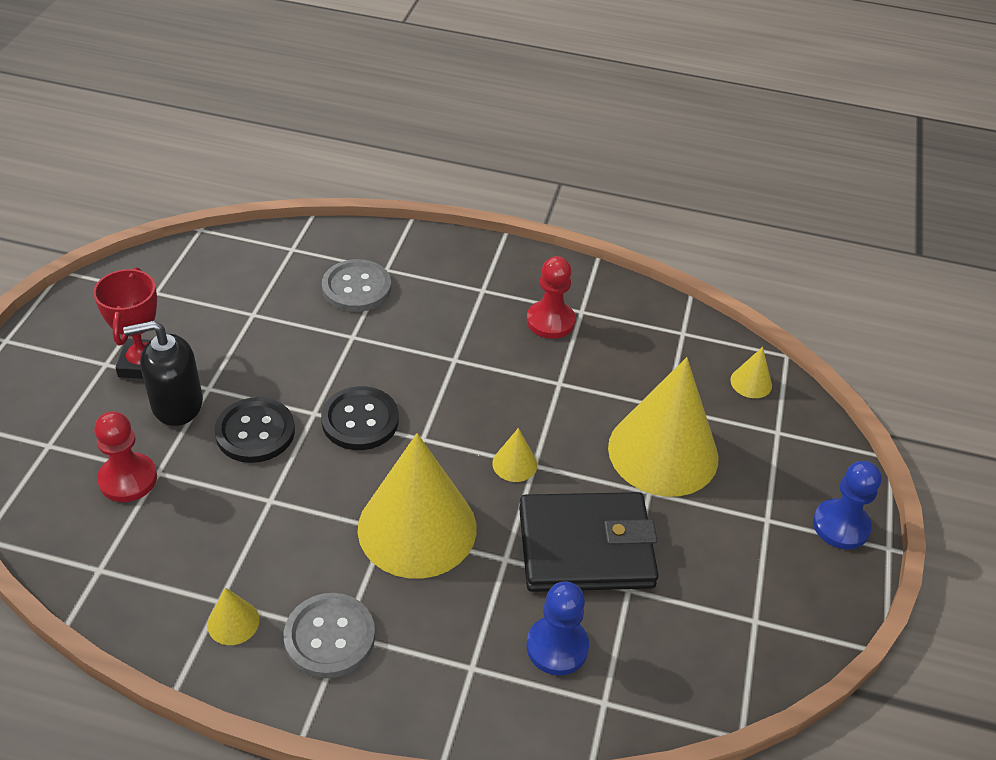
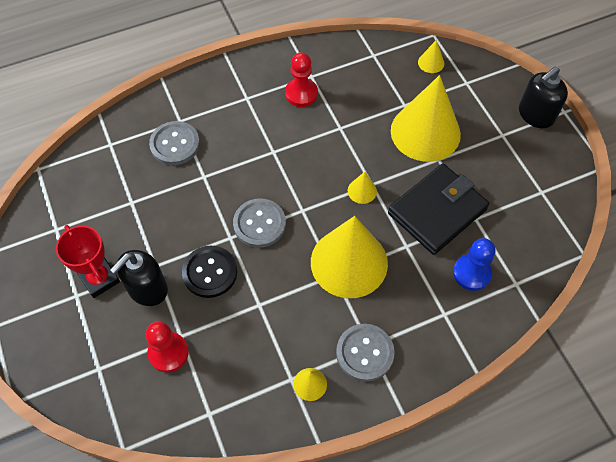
camera: 35 degrees left, 15 degrees up
(360, 420) = (259, 224): black button -> grey button
(841, 526) = (535, 115): blue pawn -> black soap dispenser

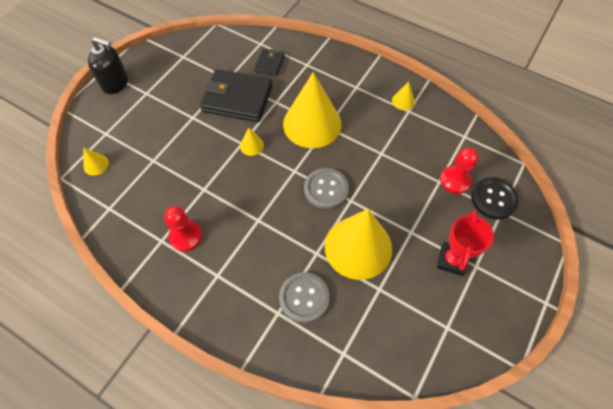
camera: 125 degrees left, 0 degrees up
(147, 289) = (430, 224): black soap dispenser -> none
(210, 272) = (385, 194): black button -> black button (493, 199)
(365, 353) = (362, 87): grey button -> none
(425, 132) = (172, 135): yellow cone -> yellow cone (358, 247)
(472, 273) = (269, 64): blue pawn -> black wallet

